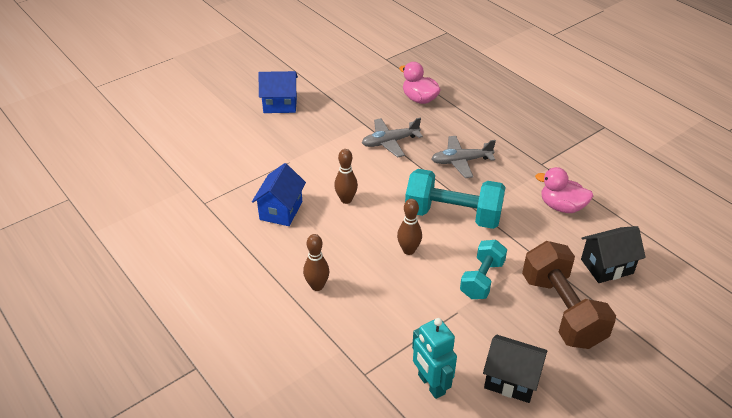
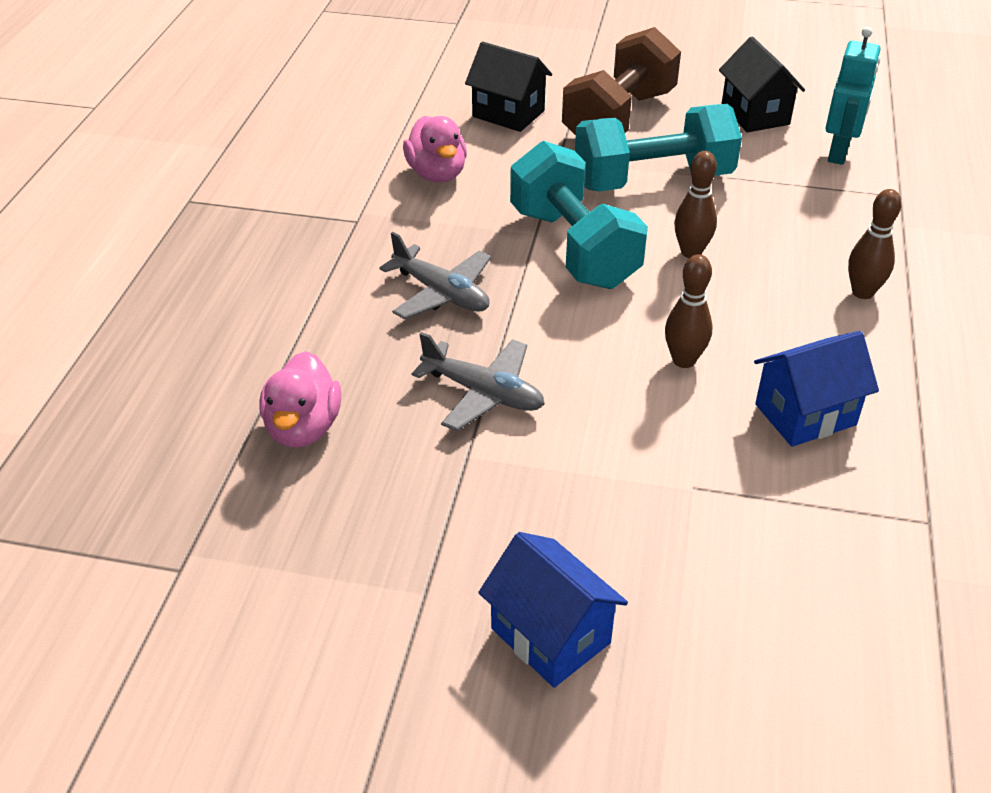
camera: 130 degrees left, 0 degrees up
(482, 279) = (653, 180): turquoise dumbbell -> turquoise dumbbell, size x1.63

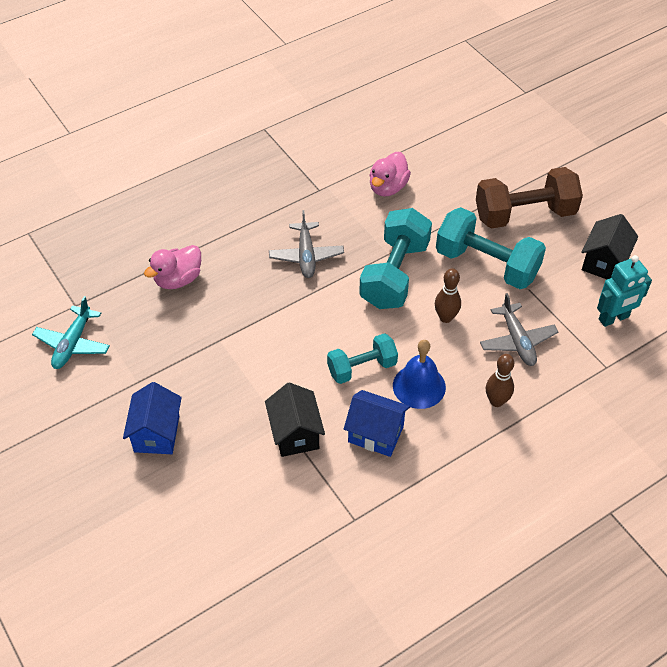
camera: 45 degrees right, 10 degrees up
(247, 622) = (73, 343): none -> turquoise plane
(483, 393) = (261, 317): grey plane -> grey plane (517, 340)
(508, 114) = (470, 173): black house -> black house (295, 434)
(683, 360) = (362, 368): brown bowling pin -> turquoise dumbbell
(770, 334) = (419, 386): none -> blue bell

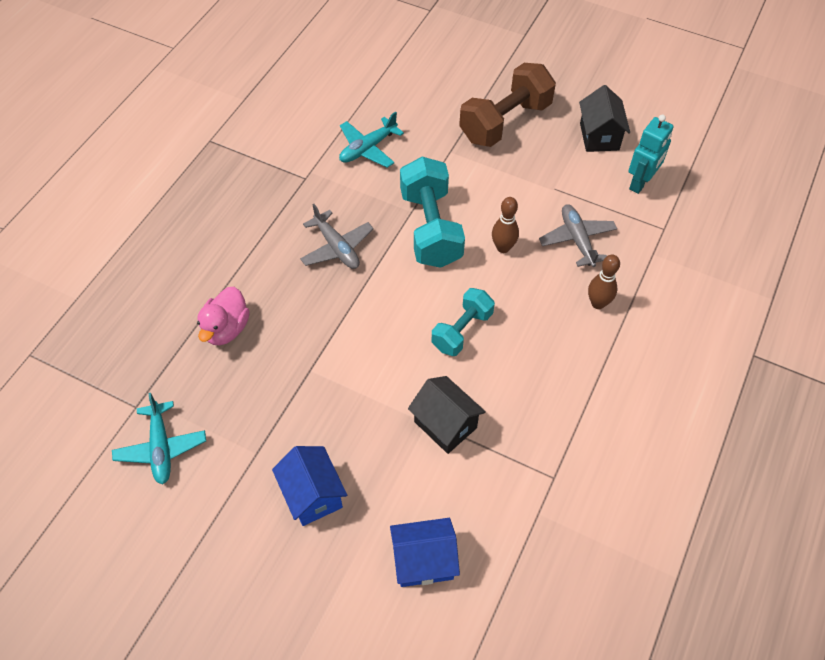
camera: 30 degrees left, 5 degrees up
(376, 434) = (517, 387): blue house -> blue house (423, 561)
(388, 187) = (368, 148): pink duck -> turquoise plane
(419, 386) = (524, 323): blue bell -> none
(486, 264) = (504, 182): turquoise dumbbell -> none
(517, 340) = (577, 240): grey plane -> grey plane turned 150 degrees counterclockwise

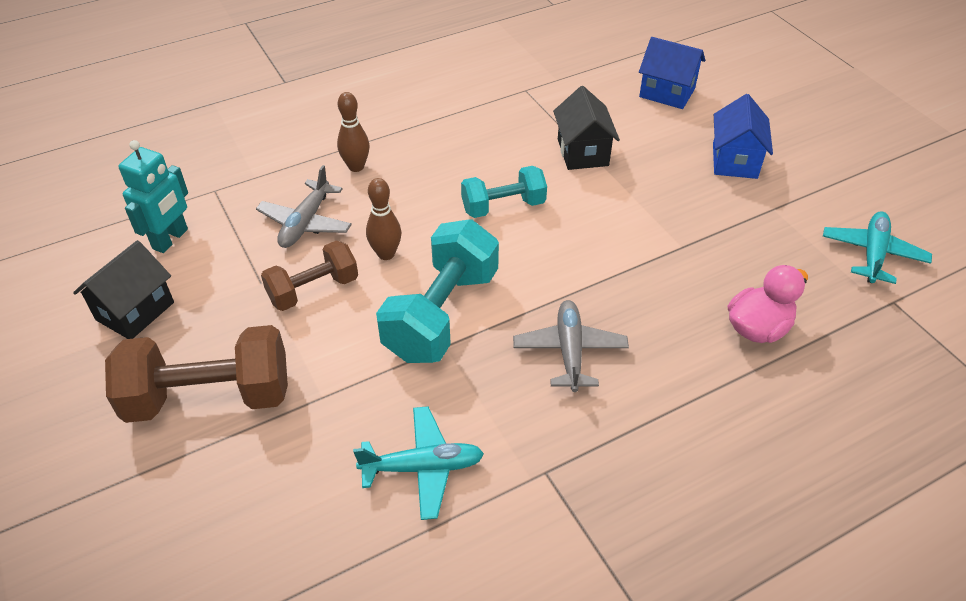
camera: 145 degrees left, 10 degrees down
(520, 201) = (313, 290): none -> brown dumbbell
(640, 183) = (171, 239): turquoise robot -> turquoise robot turned 135 degrees clockwise

